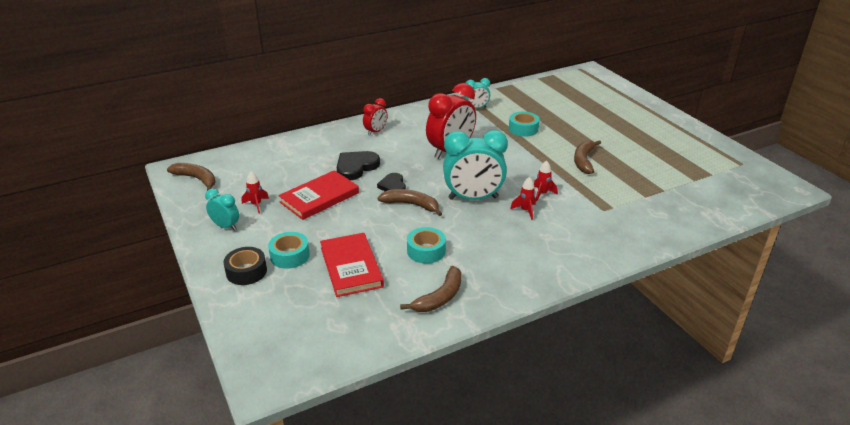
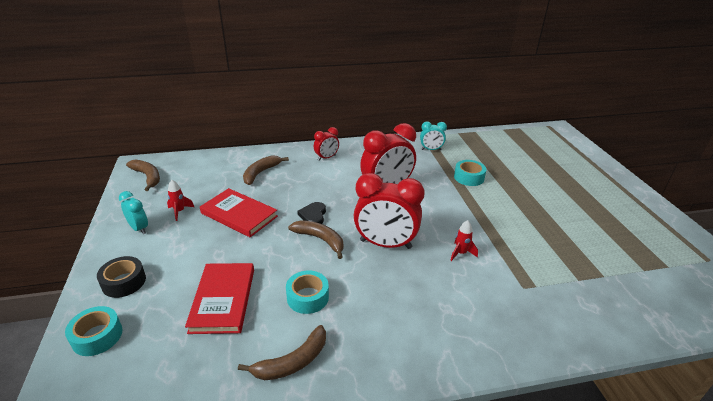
camera: 15 degrees right, 0 degrees up
(290, 256) = (174, 273): turquoise tape -> turquoise tape (97, 336)
(319, 197) = (239, 215): red book -> red book turned 60 degrees clockwise
(356, 167) = (290, 189): black heart -> none
(473, 198) = (385, 244): turquoise clock -> red clock
(525, 211) = (435, 270): red rocket -> none
(583, 161) = (520, 223): brown banana -> brown banana (261, 173)

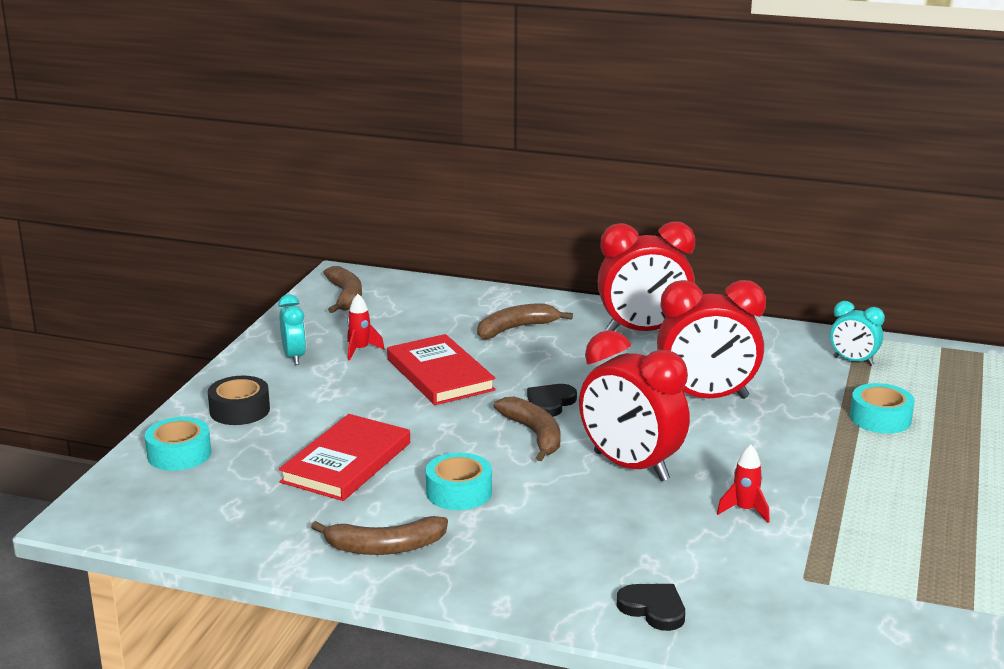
camera: 30 degrees right, 10 degrees down
(326, 158) = (643, 331): red clock -> red clock, size x1.93
(476, 342) = (653, 609): none -> black heart

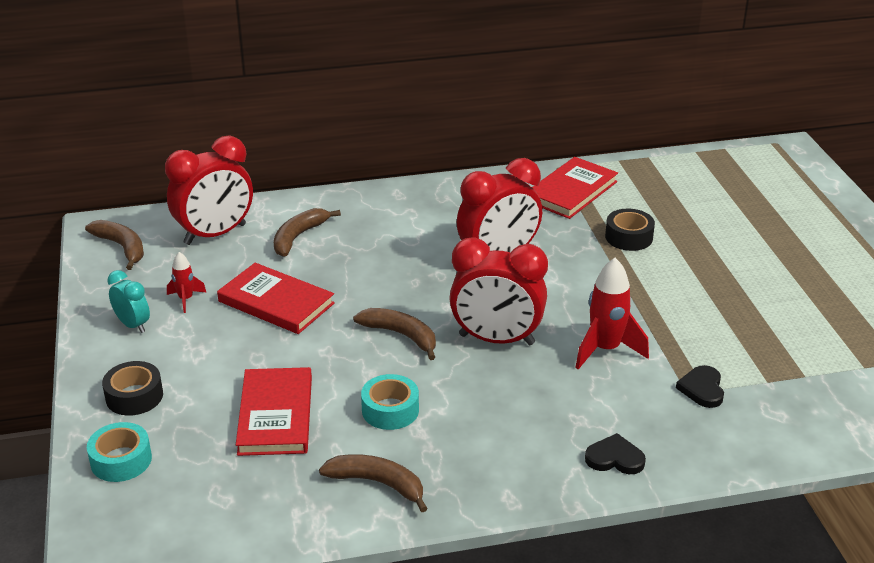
camera: 30 degrees left, 10 degrees up
(384, 547) = (378, 483): brown banana -> brown banana turned 120 degrees counterclockwise
(550, 403) = (387, 301): black heart -> black heart (702, 389)
(643, 331) = (401, 209): red clock -> red clock (215, 234)
(745, 510) = (605, 350): red rocket -> red rocket, size x1.83
(853, 361) = (571, 191): turquoise clock -> red book
(880, 418) = (629, 237): turquoise tape -> black tape

